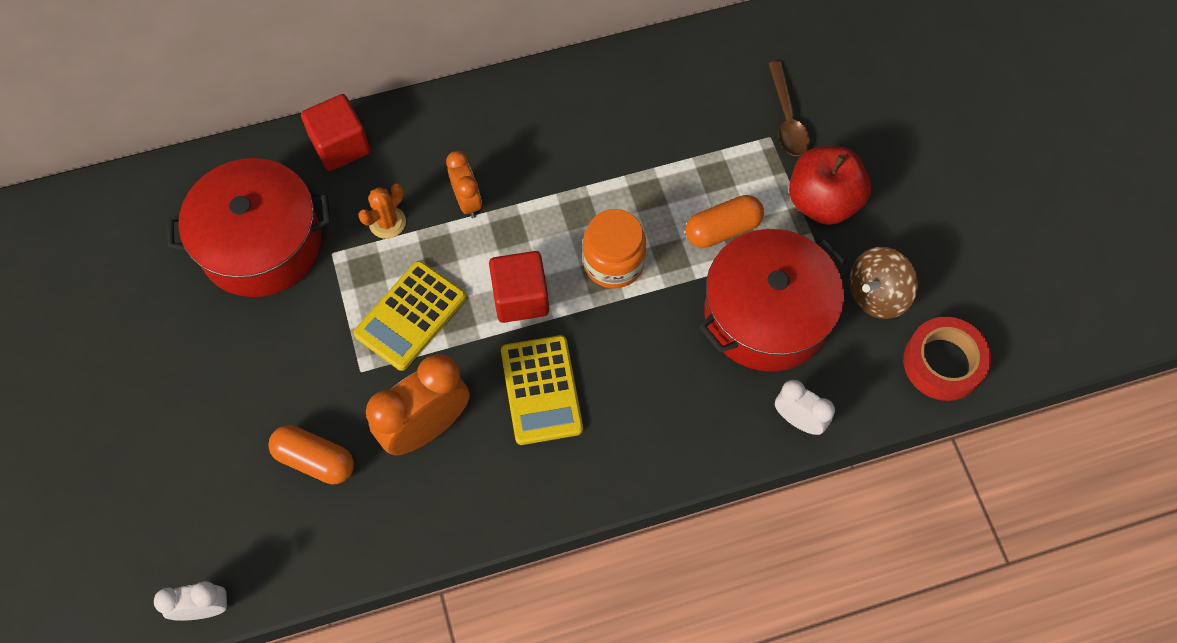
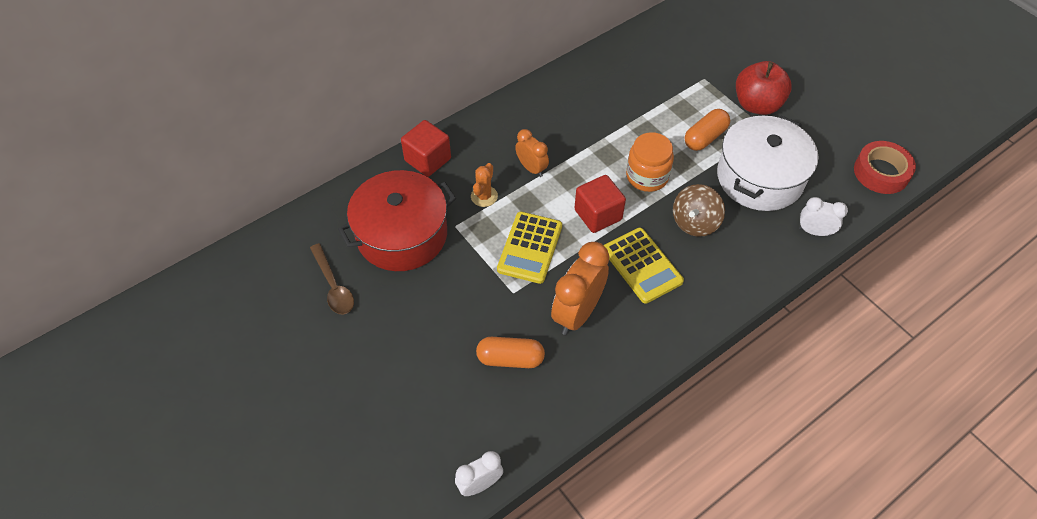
camera: 20 degrees left, 10 degrees down
(766, 315) = (760, 177): red pot -> white pot
(787, 118) = (708, 65): brown spoon -> brown spoon (333, 286)
(876, 294) = (819, 146): brown spinning top -> brown spinning top (695, 222)

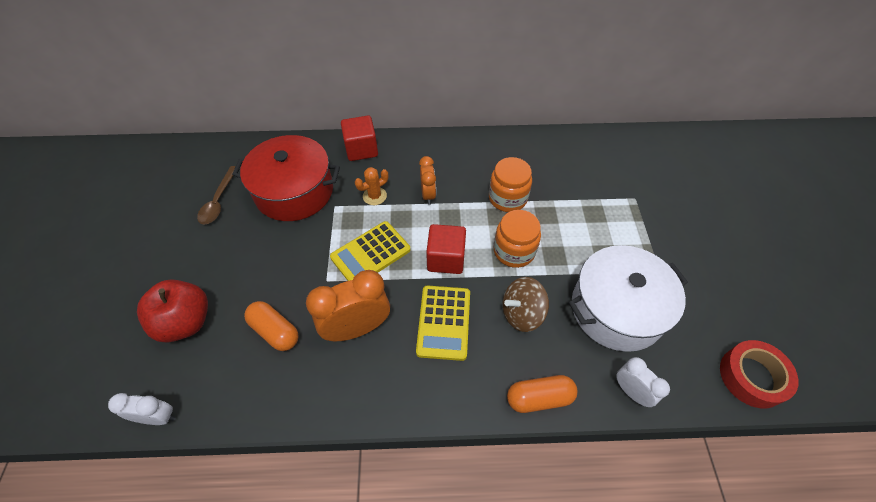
camera: 35 degrees right, 0 degrees up
(603, 134) = (507, 198): none -> orange jar
(705, 137) = (593, 247): orange capsule -> orange capsule (539, 398)
(757, 105) = (667, 244): red apple -> red apple (186, 322)

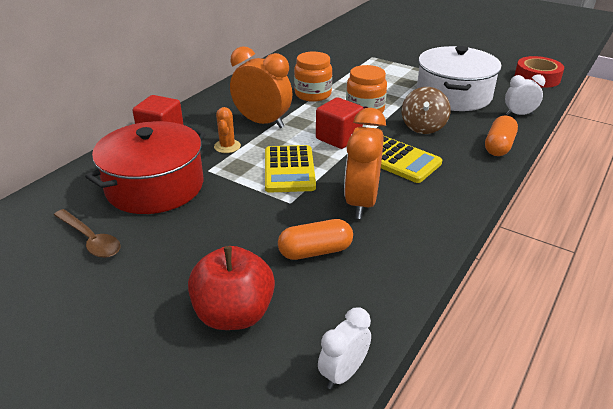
camera: 55 degrees left, 20 degrees down
(428, 194) = (262, 122): orange clock -> orange clock, size x1.74

